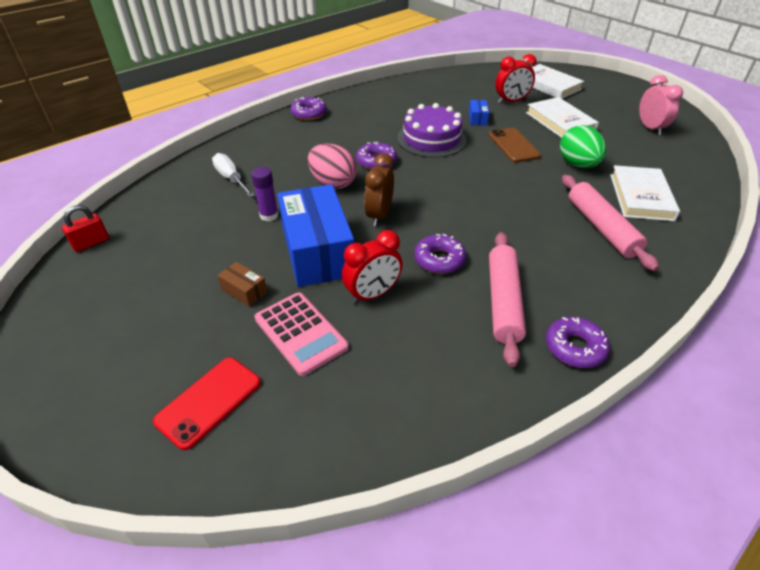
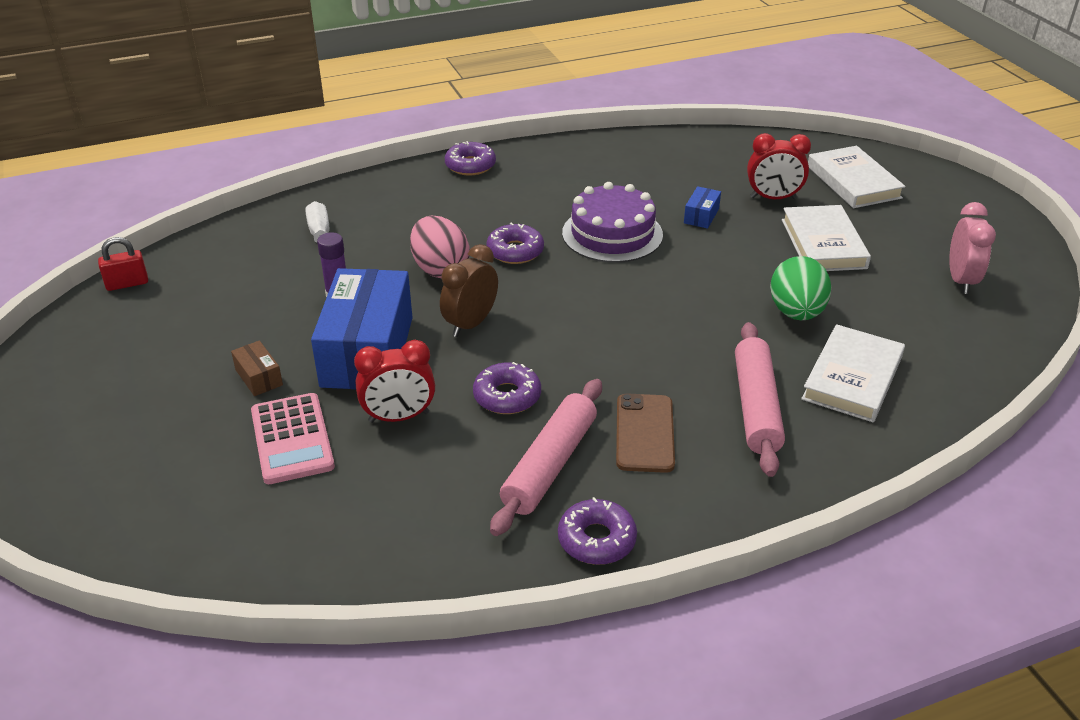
camera: 20 degrees right, 5 degrees down
(209, 402) = (159, 483): red phone -> none
(513, 145) = (723, 266): brown phone -> brown phone (644, 433)

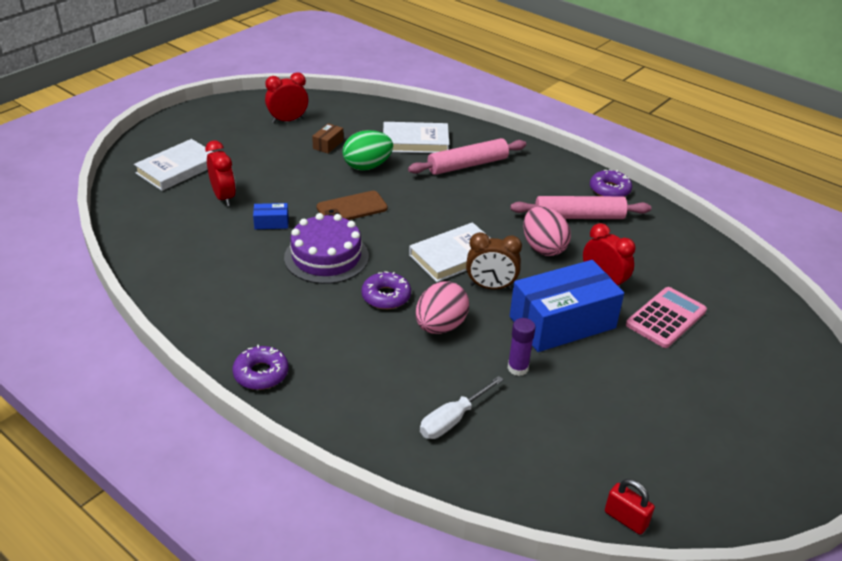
camera: 120 degrees left, 0 degrees up
(259, 377) = (637, 362): brown box -> brown box (328, 144)
(507, 396) = (543, 248): purple donut -> pink egg
(644, 433) = (523, 194): brown phone -> brown phone (352, 208)
(823, 244) = (277, 168): white book -> white book (454, 256)
(961, 280) = (288, 120): pink clock -> red clock

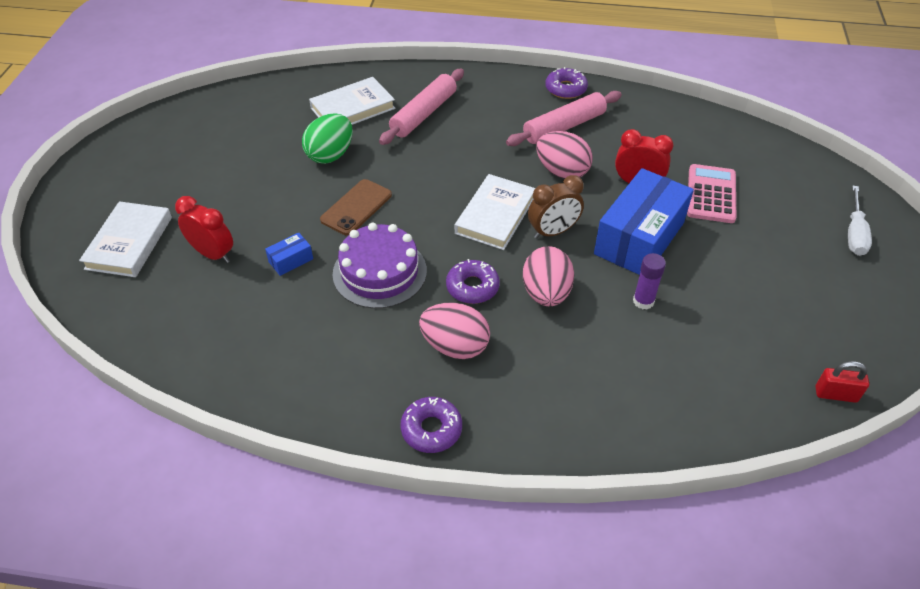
camera: 30 degrees left, 10 degrees up
(288, 120) = (200, 135): red clock -> none
(328, 144) = (268, 146): brown box -> none
(332, 329) = (455, 346): none -> pink egg
(453, 419) = (636, 380): white screwdriver -> white screwdriver (854, 233)

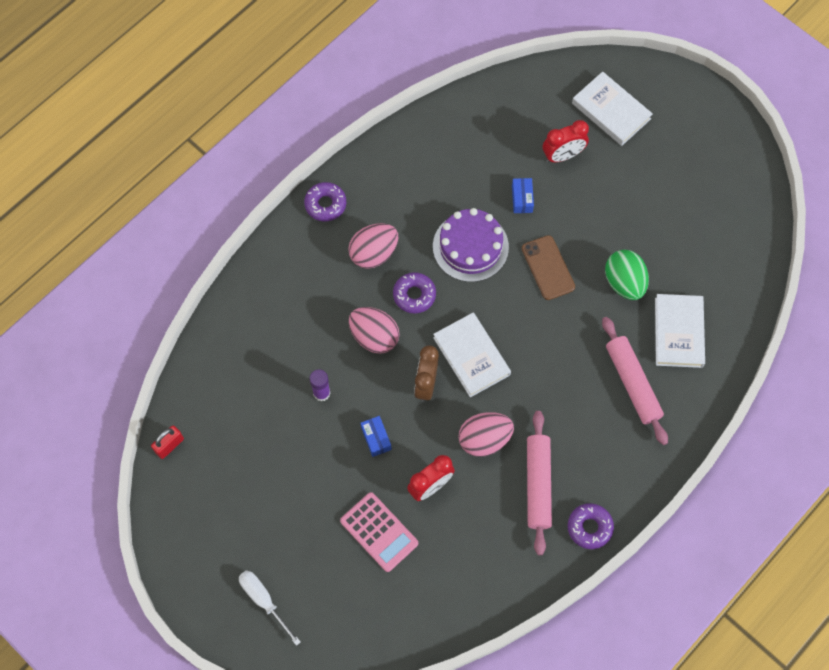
camera: 125 degrees right, 20 degrees up
(639, 238) = (376, 438): blue box -> blue box, size x0.41

